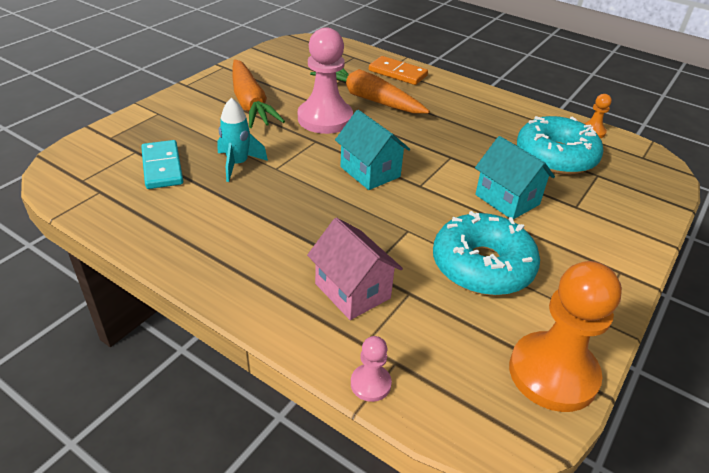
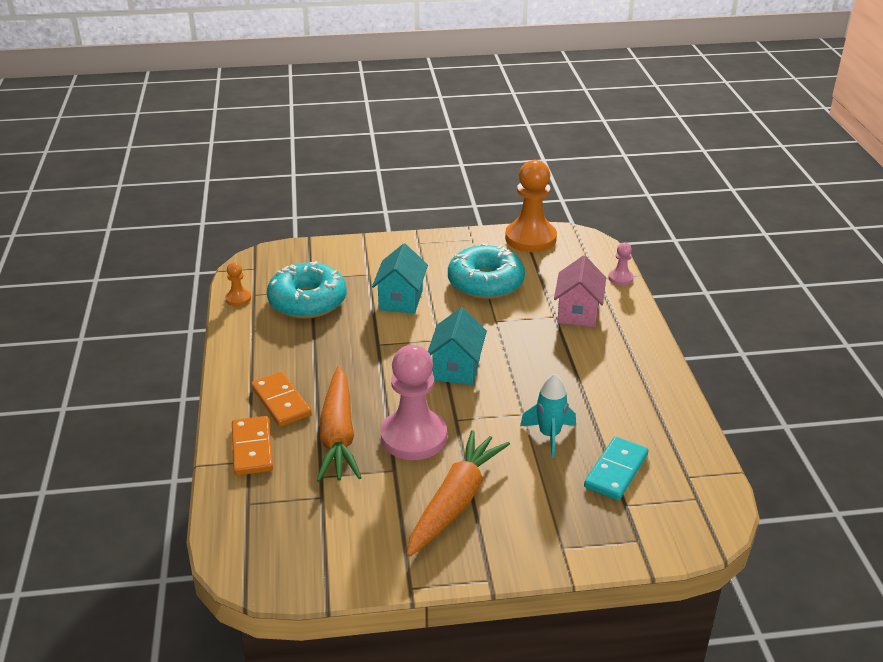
camera: 130 degrees left, 5 degrees down
(430, 96) = (281, 402): none -> orange domino

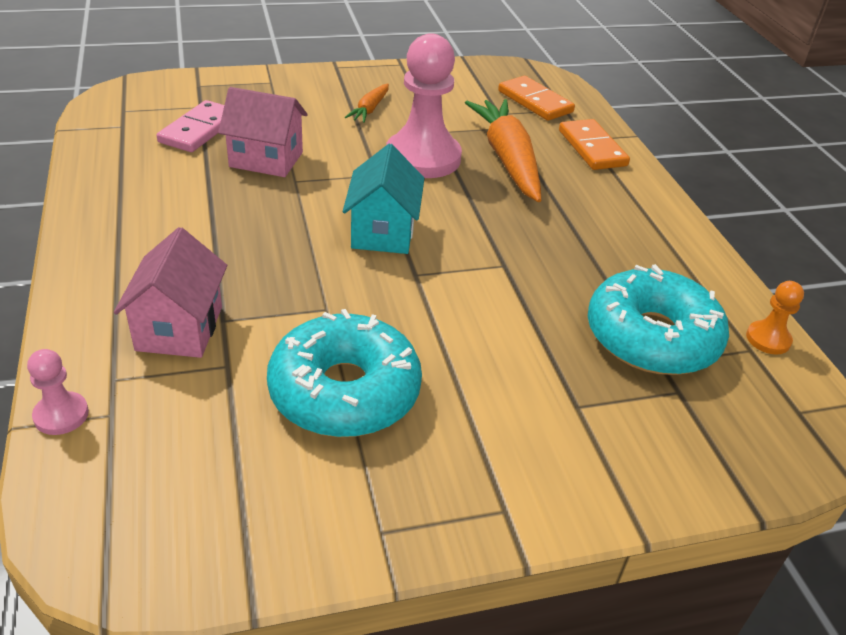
camera: 170 degrees right, 5 degrees up
(281, 402) = (592, 190): orange domino -> orange domino (535, 102)
(401, 300) = (495, 346): turquoise house -> none
(455, 501) = (369, 109): orange carrot -> orange carrot, size x0.48
(530, 238) = (233, 542): orange pawn -> none
(549, 435) = (266, 159): turquoise rocket -> pink house
(616, 471) = (199, 130): turquoise domino -> pink domino

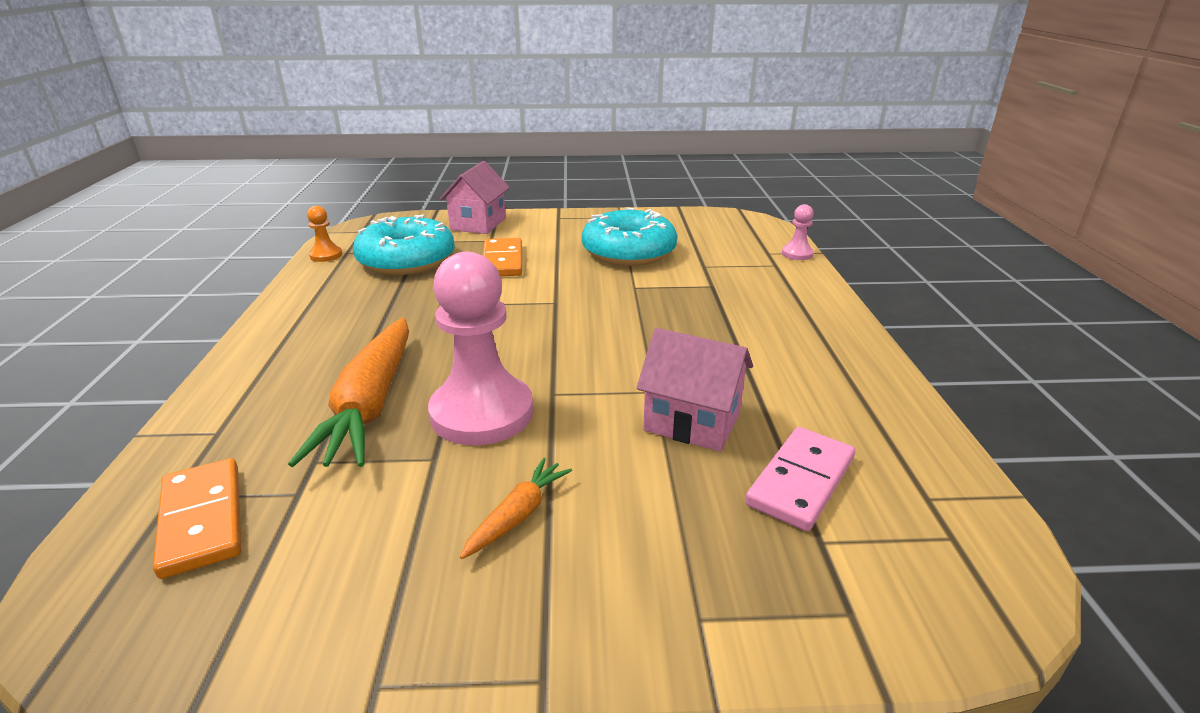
camera: 165 degrees left, 10 degrees down
(179, 328) = (742, 283): pink house -> pink house (478, 224)
(383, 232) = (570, 333): turquoise house -> none
(592, 148) = (234, 415): orange domino -> orange domino (503, 261)

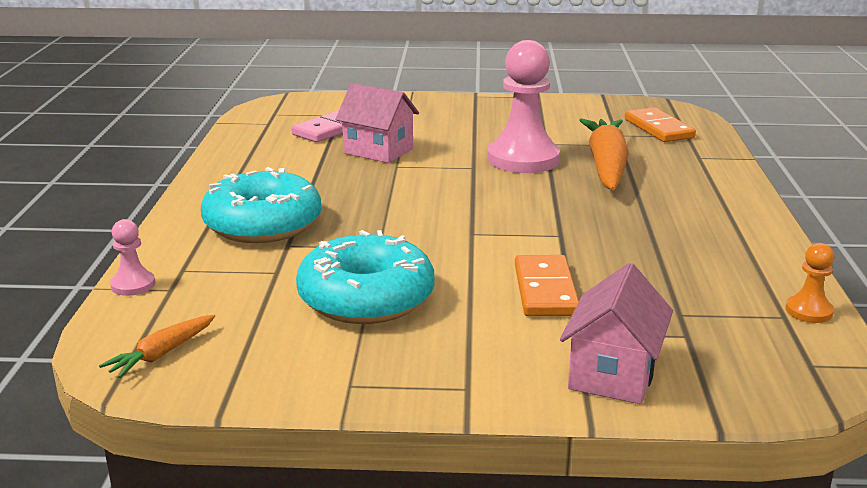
camera: 175 degrees left, 5 degrees down
(407, 260) = (681, 296): turquoise donut -> turquoise donut (263, 224)
(518, 515) = (491, 125): orange carrot -> orange carrot (162, 354)

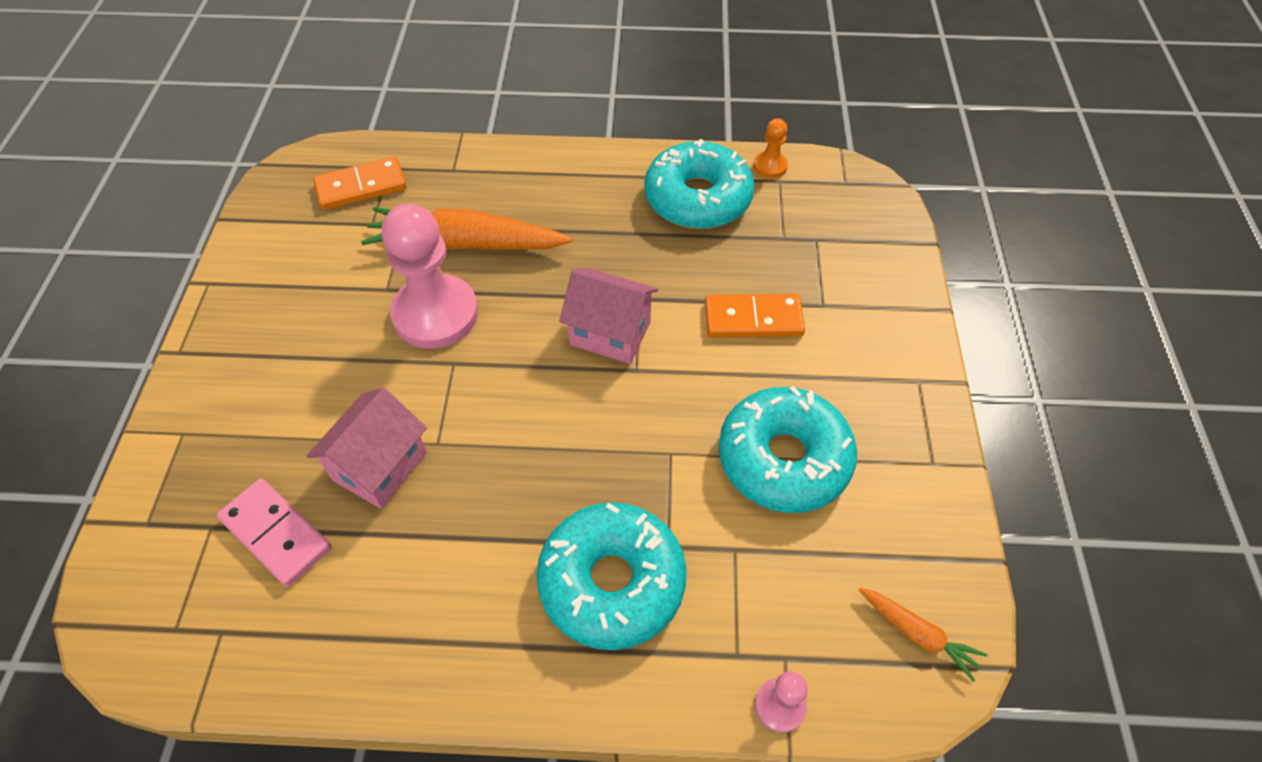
camera: 90 degrees left, 30 degrees up
(613, 374) = (880, 289): pink house -> pink house (610, 333)
(721, 265) = (697, 198): none -> turquoise donut

